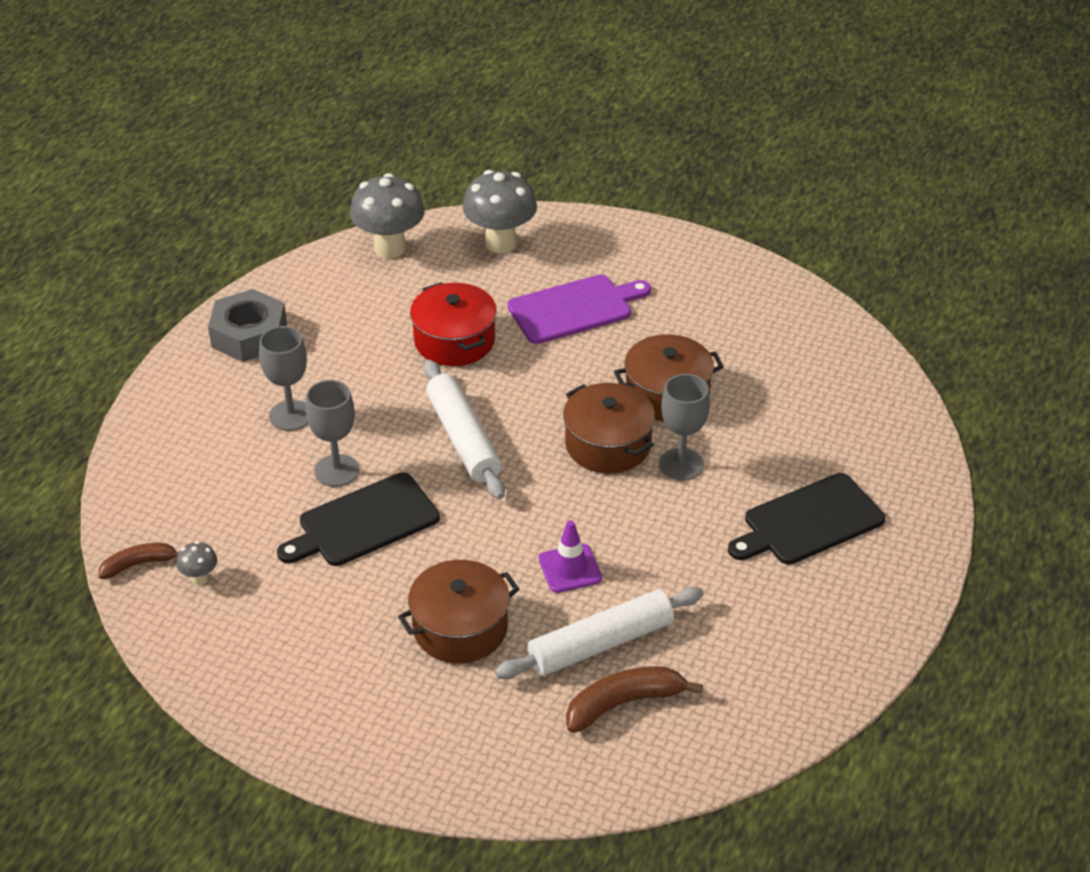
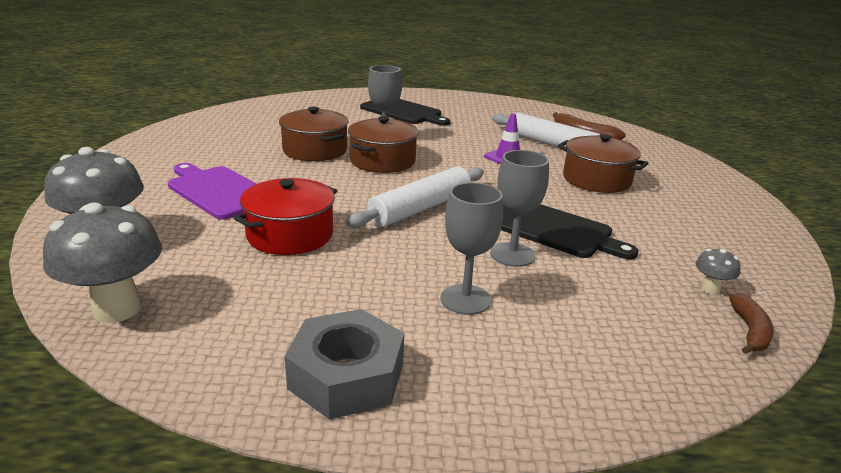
camera: 115 degrees left, 15 degrees down
(139, 564) = (750, 331): brown banana -> brown banana turned 120 degrees counterclockwise

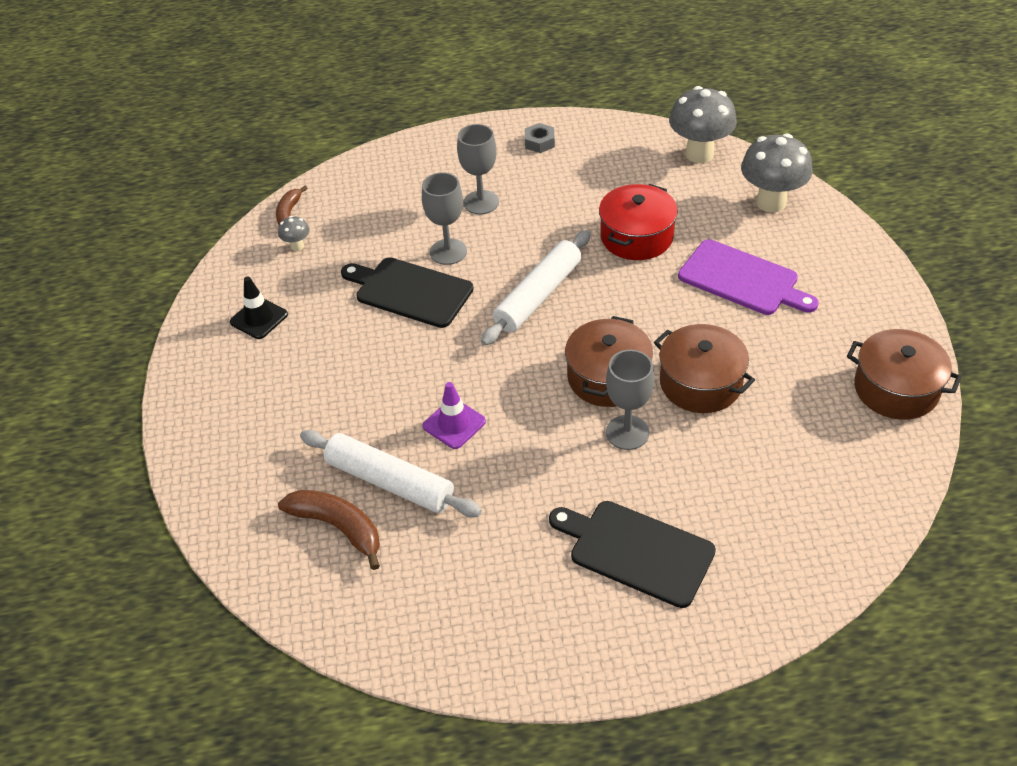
camera: 175 degrees right, 20 degrees up
(347, 376) = (539, 142): grey nut -> grey nut, size x0.51
(596, 180) = (347, 394): brown pot -> brown pot (896, 389)
(711, 233) = (259, 318): none -> black traffic cone

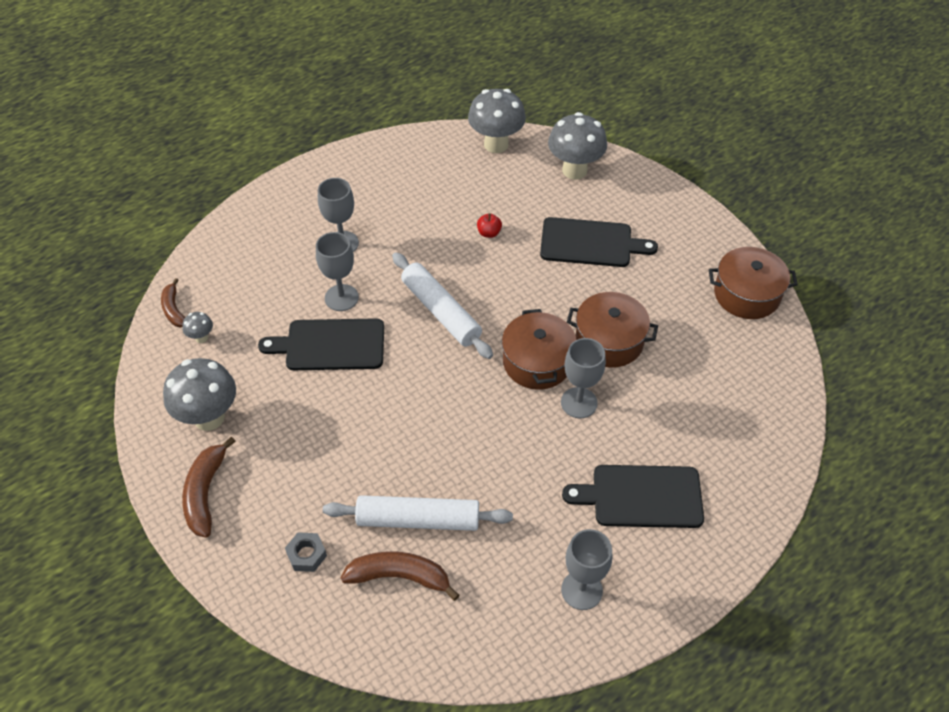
camera: 30 degrees left, 5 degrees up
(213, 383) = (205, 493): none -> brown banana
(259, 318) = (209, 418): black traffic cone -> grey mushroom
(454, 424) = (440, 448): purple traffic cone -> none
(511, 617) = (582, 590): none -> grey goblet
(538, 296) = (441, 311): white rolling pin -> white rolling pin turned 45 degrees counterclockwise
(539, 142) = (359, 173): grey nut -> grey nut (306, 555)
(636, 237) = (489, 233): red pot -> red apple
(742, 279) = (590, 243): purple cutting board -> black cutting board

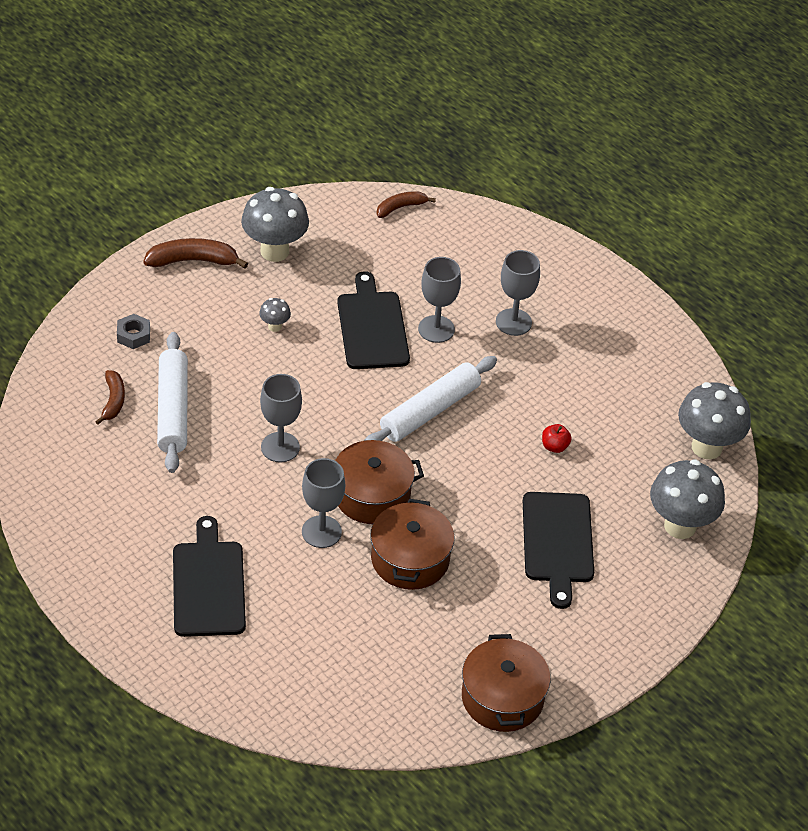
camera: 80 degrees right, 5 degrees down
(201, 338) = (368, 232): grey mushroom -> grey mushroom (274, 326)
(399, 577) = (113, 401): brown banana -> brown banana, size x0.64
(582, 590) = (102, 535): grey goblet -> grey goblet (280, 447)

